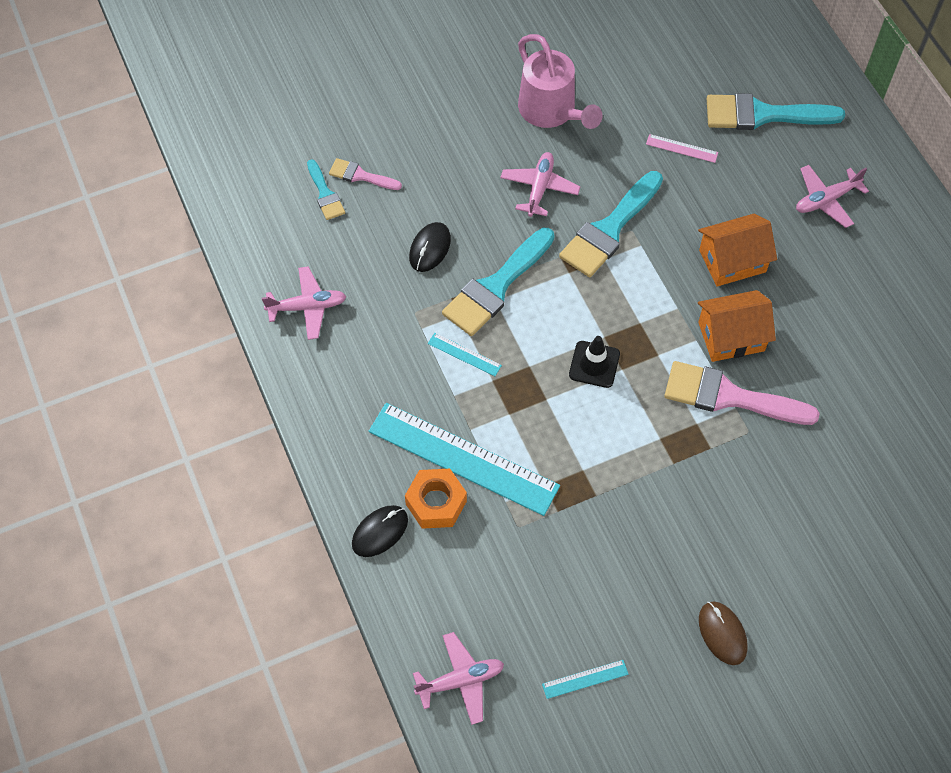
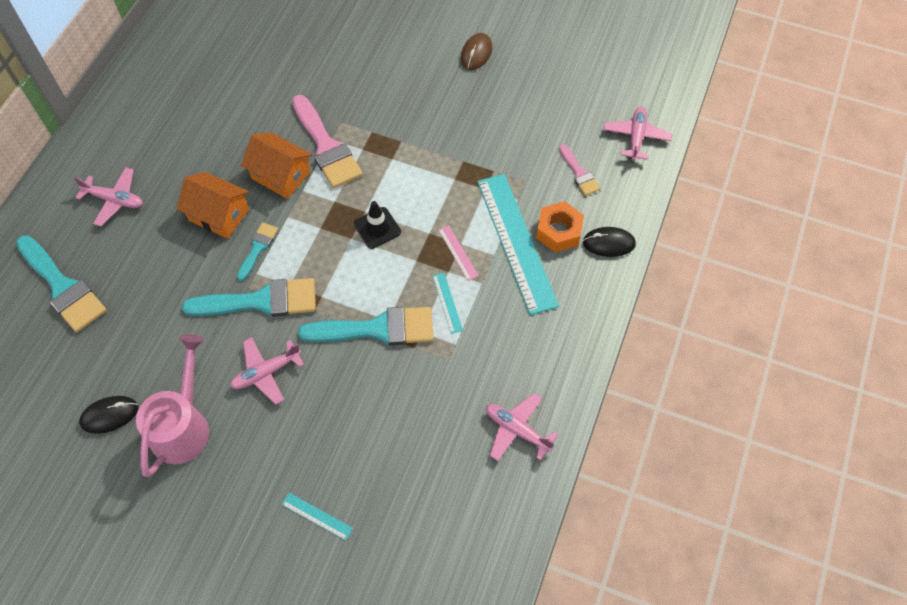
camera: 135 degrees left, 0 degrees up
(325, 194) = (415, 514): turquoise brush -> turquoise brush (258, 248)
(360, 175) = (373, 505): pink brush -> pink brush (579, 173)
(430, 248) = (389, 397): black mouse -> black mouse (109, 415)
(460, 681) = (636, 137): pink plane -> pink plane turned 75 degrees clockwise
(585, 679) = (569, 89): turquoise ruler -> turquoise ruler (317, 516)
(682, 148) = (143, 313): pink ruler -> pink ruler (458, 252)

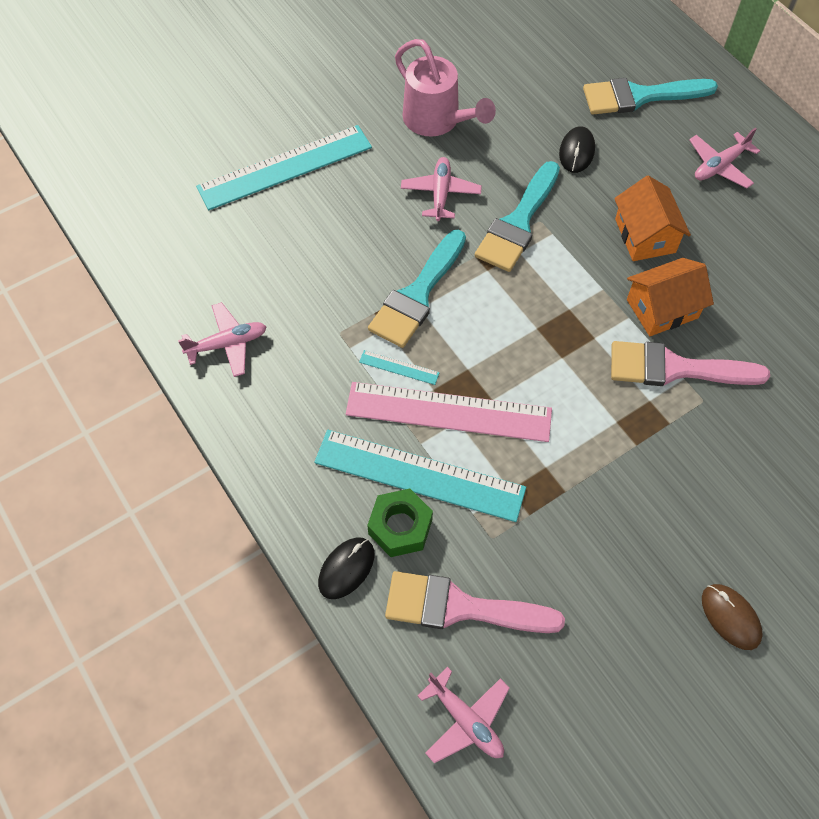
camera: 125 degrees right, 0 degrees up
(109, 415) = (485, 81): black mouse -> black mouse (576, 152)
(219, 215) = (645, 236): orange house -> orange house turned 75 degrees counterclockwise
(258, 248) = (581, 248): turquoise brush -> none
(317, 516) = (285, 167): turquoise ruler -> turquoise ruler, size x2.47
(377, 228) = (533, 357): black traffic cone -> none
(458, 252) = (448, 411): pink ruler -> pink ruler, size x2.47
(558, 231) = (400, 527): orange nut -> green nut
(579, 173) = (460, 607): pink brush -> pink brush, size x1.90

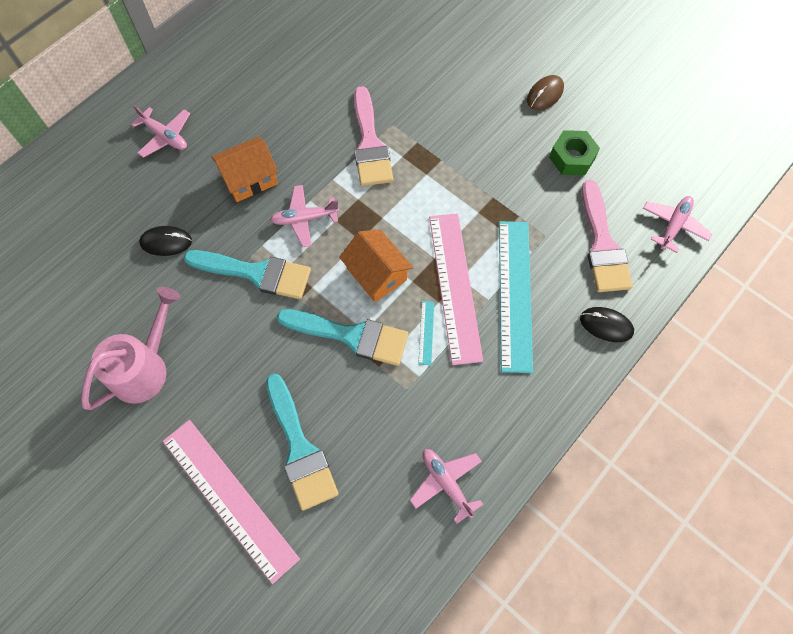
camera: 105 degrees left, 5 degrees up
(285, 167) = (229, 498): turquoise ruler -> pink ruler
(400, 527) = (560, 297): green nut -> green nut (572, 158)
(440, 193) = (235, 343): pink plane -> pink plane (304, 219)
(640, 96) = (91, 203): turquoise brush -> turquoise brush (300, 448)
(662, 309) = (318, 158): orange house -> orange house (376, 274)

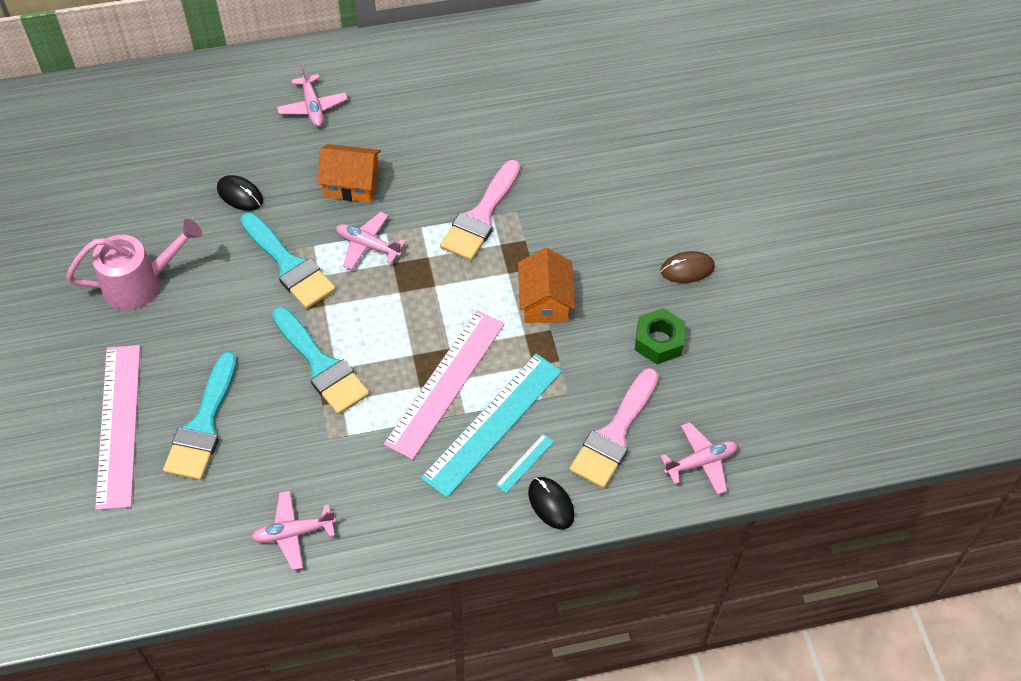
camera: 35 degrees right, 10 degrees down
(376, 274) = (387, 329): orange house -> orange house (545, 301)
(426, 332) = (386, 404): turquoise ruler -> turquoise ruler (525, 463)
(446, 483) = (293, 533): pink plane -> pink plane turned 105 degrees counterclockwise

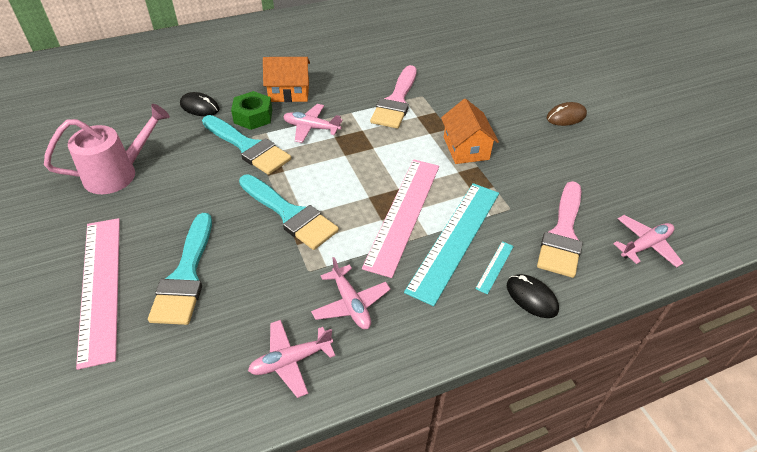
camera: 10 degrees left, 10 degrees down
(312, 107) = (249, 52): pink plane -> pink plane (351, 304)
(658, 341) = (567, 164): green nut -> green nut (253, 116)

